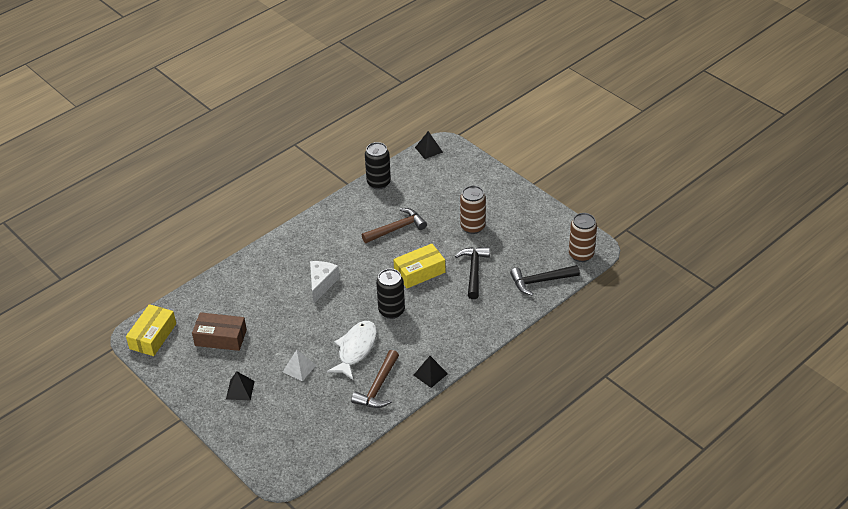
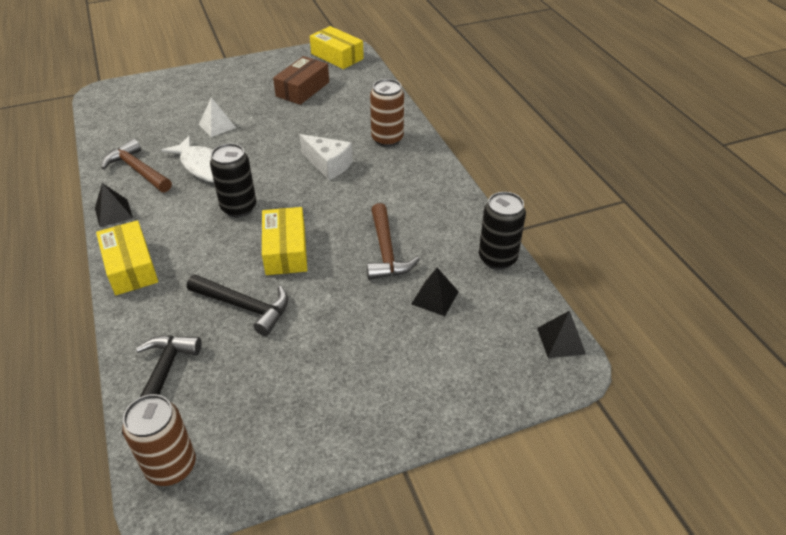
camera: 110 degrees right, 0 degrees up
(240, 390) = (225, 89): black pyramid -> black pyramid (435, 298)
(472, 227) = (338, 336): brown can -> brown can (387, 139)
(473, 337) = (130, 267): none -> yellow box

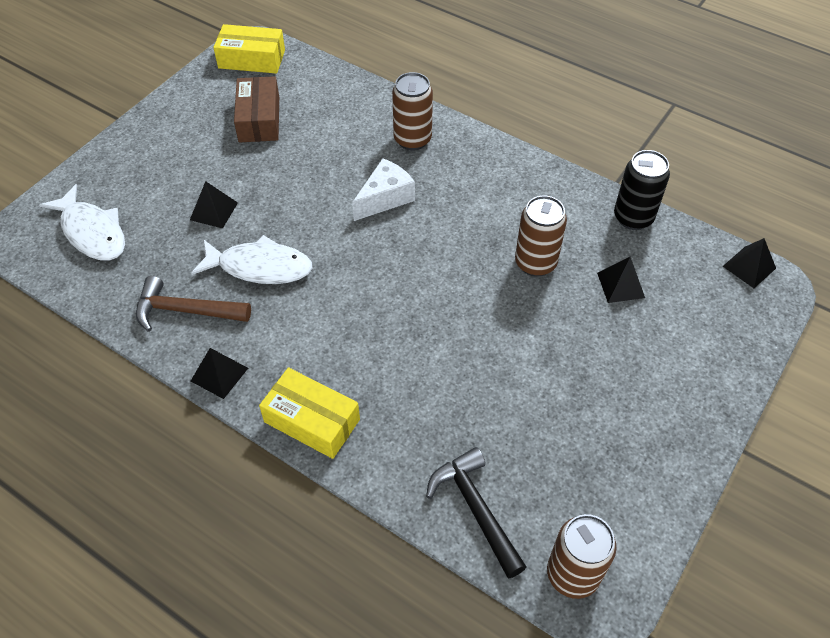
camera: 35 degrees left, 10 degrees up
(140, 108) = (92, 232): none -> white fish
(217, 126) = (214, 211): white pyramid -> black pyramid
(239, 208) = (348, 294): black can -> none
(244, 307) = (470, 393): black hammer -> none
(285, 250) = (445, 314): yellow box -> none
(328, 165) = (385, 198): white cheese -> white cheese turned 45 degrees counterclockwise
(386, 251) = (535, 263): brown hammer -> brown can

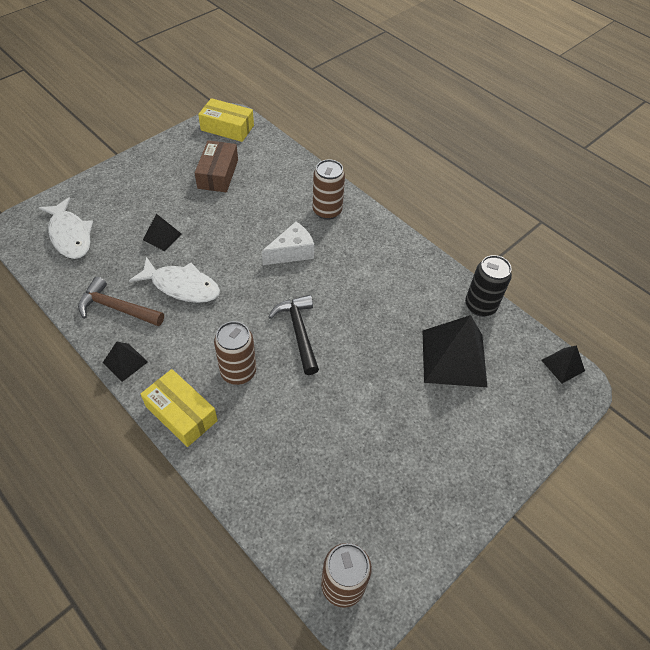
camera: 10 degrees right, 0 degrees up
(476, 509) = (283, 513): black hammer -> black hammer (299, 332)
(535, 263) = (391, 326): brown can -> brown can (238, 372)
(620, 285) = (453, 358): black pyramid -> black pyramid, size x2.00

